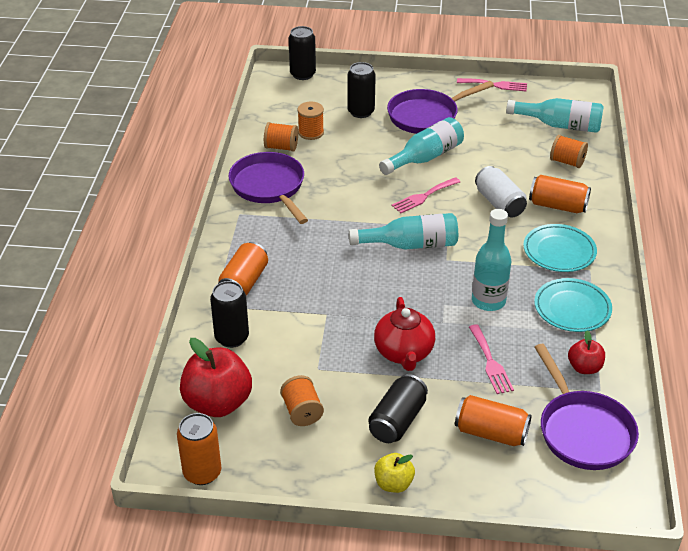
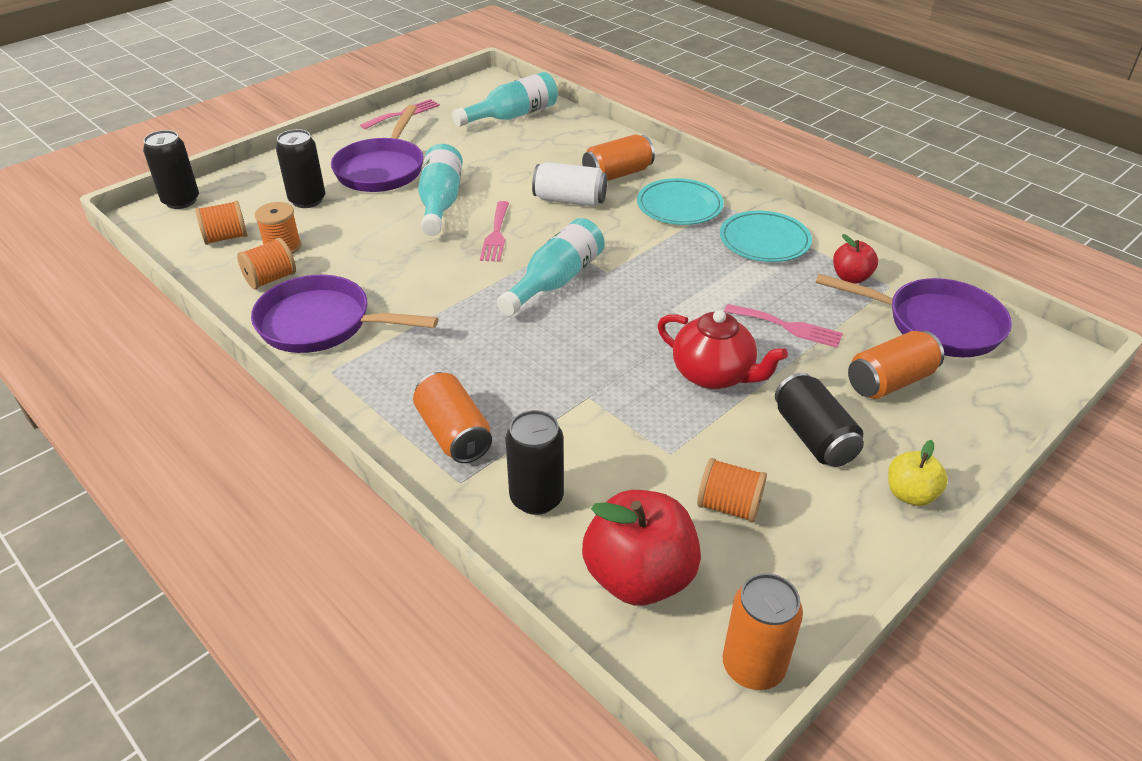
camera: 50 degrees left, 0 degrees up
(488, 301) = (699, 280): turquoise bottle -> none
(567, 162) = (566, 139): orange spool -> orange spool (226, 237)

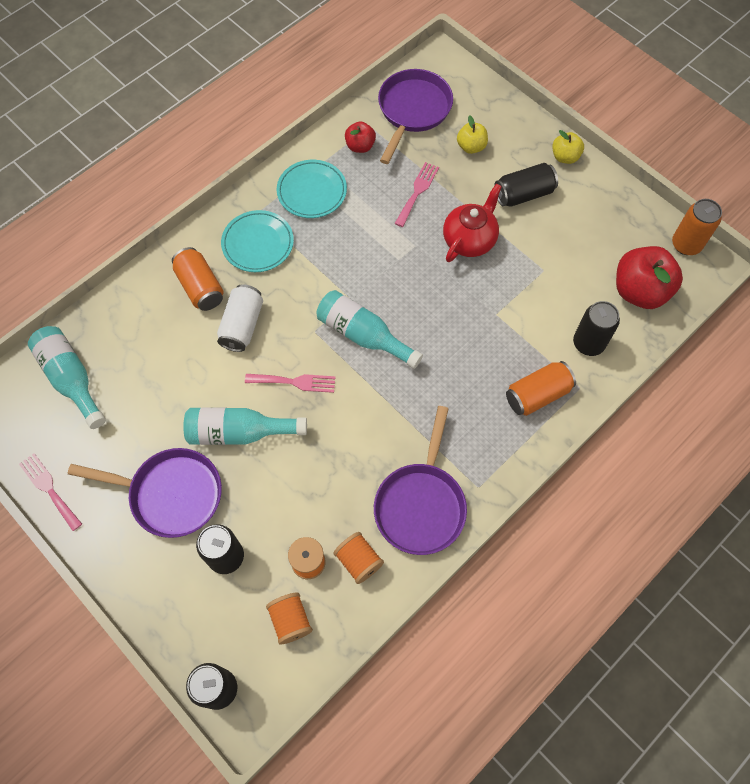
camera: 90 degrees left, 25 degrees up
(729, 506) = (583, 243): orange spool -> none
(890, 381) = (471, 147): orange can -> yellow apple

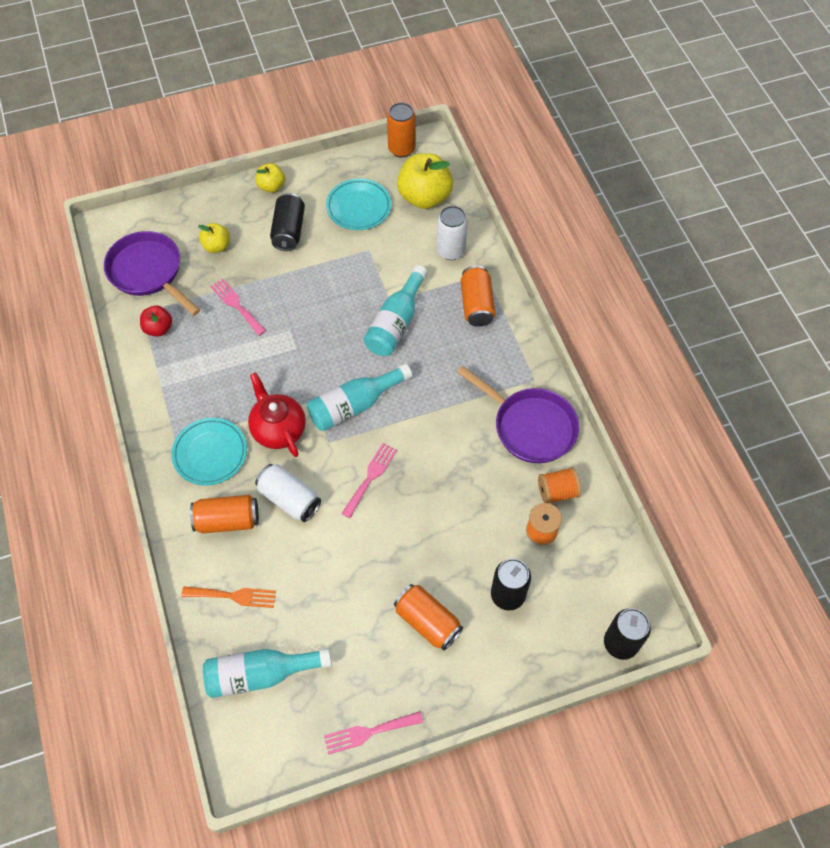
camera: 65 degrees left, 5 degrees down
(133, 325) = (233, 596): none -> orange fork
(171, 494) = (427, 621): purple pan -> orange can
(239, 432) = (396, 541): turquoise bottle -> turquoise bottle (396, 323)
(290, 620) = (585, 564): orange spool -> none
(312, 191) = (182, 387): turquoise plate -> turquoise plate (359, 207)
(469, 240) = (309, 288): red teapot -> red teapot (278, 429)
(588, 343) = (450, 251): black can -> white can
(639, 291) = (424, 197): red apple -> yellow apple

